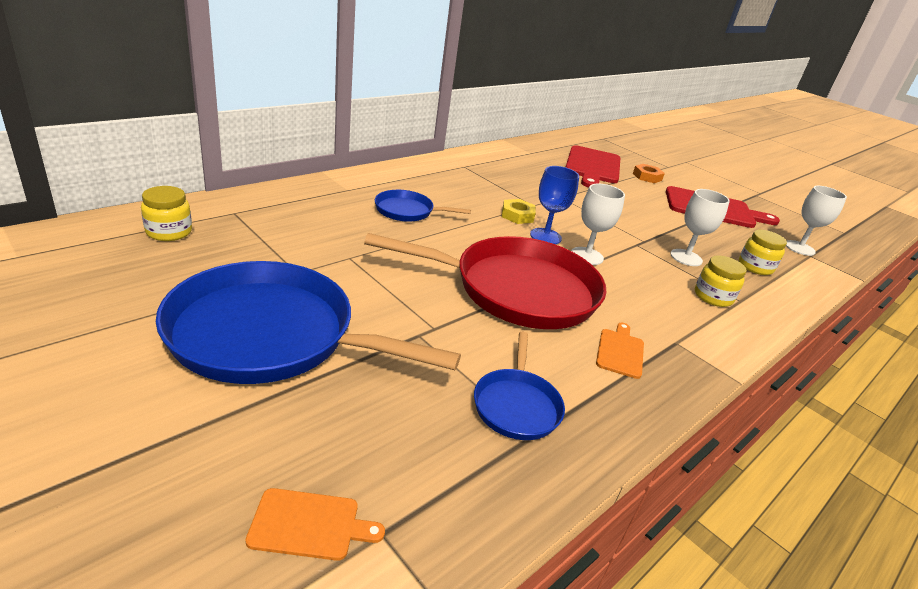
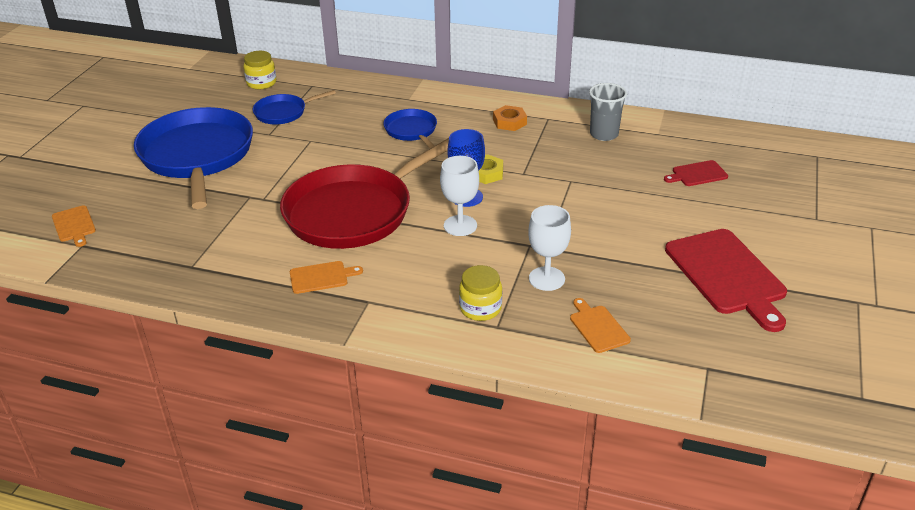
camera: 65 degrees right, 5 degrees up
(511, 163) = (604, 134): none -> grey cup
(516, 405) = (213, 252): blue pan -> blue pan (283, 112)
(517, 290) = (354, 212): red pan -> red pan turned 75 degrees clockwise
(592, 166) = (697, 174): red cutting board -> red cutting board, size x0.48
(647, 177) = (741, 212): orange nut -> orange nut (509, 122)
(755, 267) = (598, 327): yellow jar -> orange cutting board
(799, 248) = (718, 357): white goblet -> none

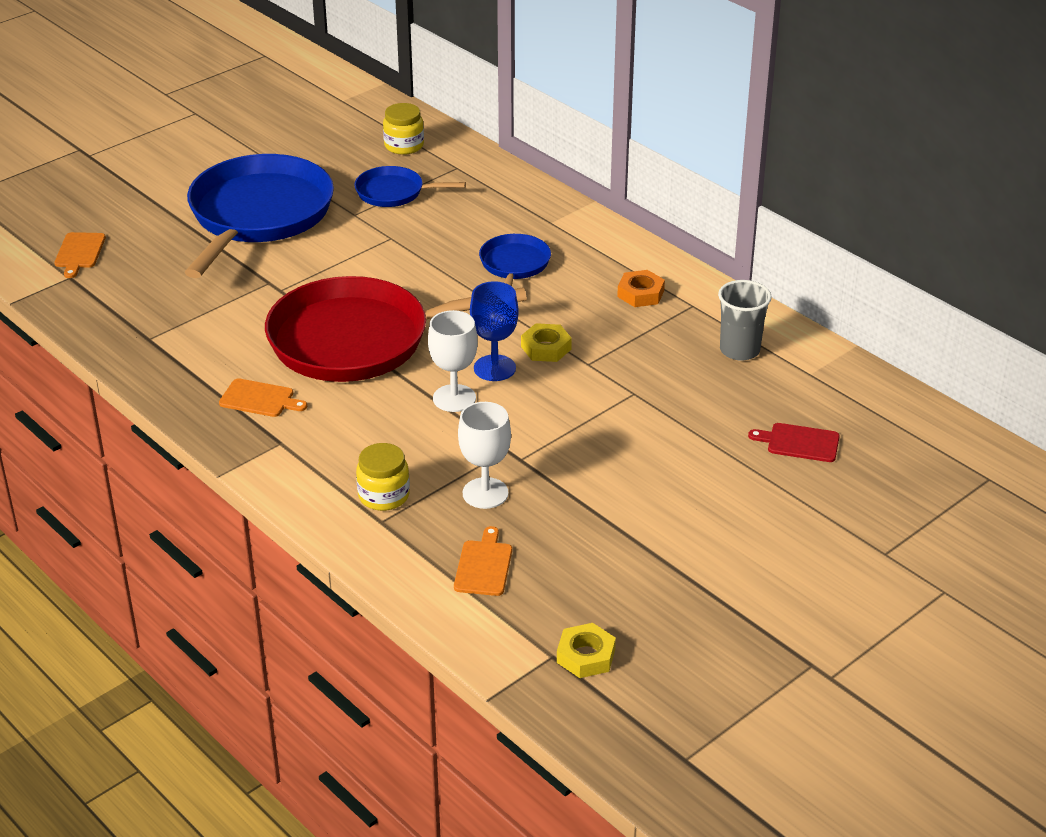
camera: 30 degrees right, 0 degrees up
(727, 275) = (692, 571): red cutting board -> none
(727, 358) = (586, 656): none -> yellow nut

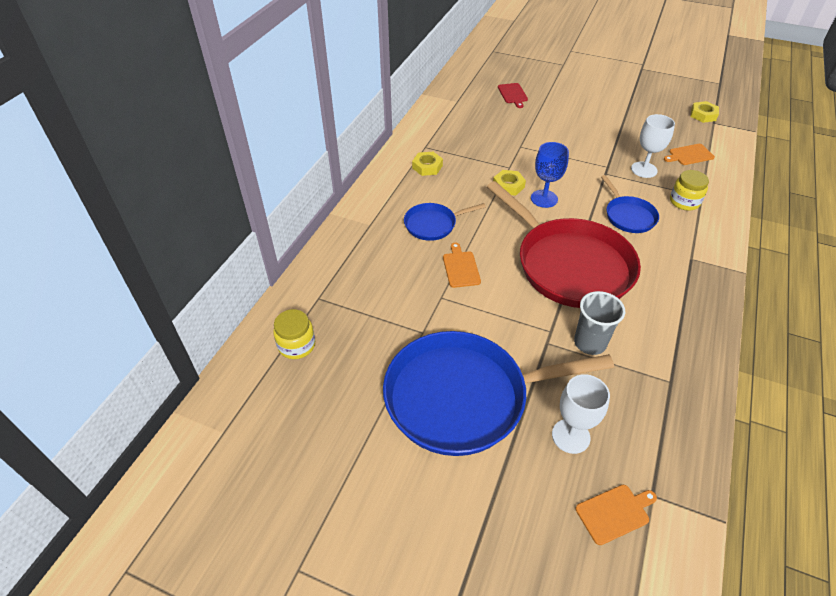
camera: 115 degrees left, 10 degrees up
(259, 399) = (667, 286): orange cutting board -> orange cutting board (461, 268)
(393, 192) = (376, 321): blue pan -> blue pan (628, 216)
(454, 398) = (584, 204): white goblet -> white goblet (570, 436)
(640, 293) = (427, 167): orange nut -> yellow nut
(739, 350) = (454, 124): grey cup -> grey cup (590, 343)

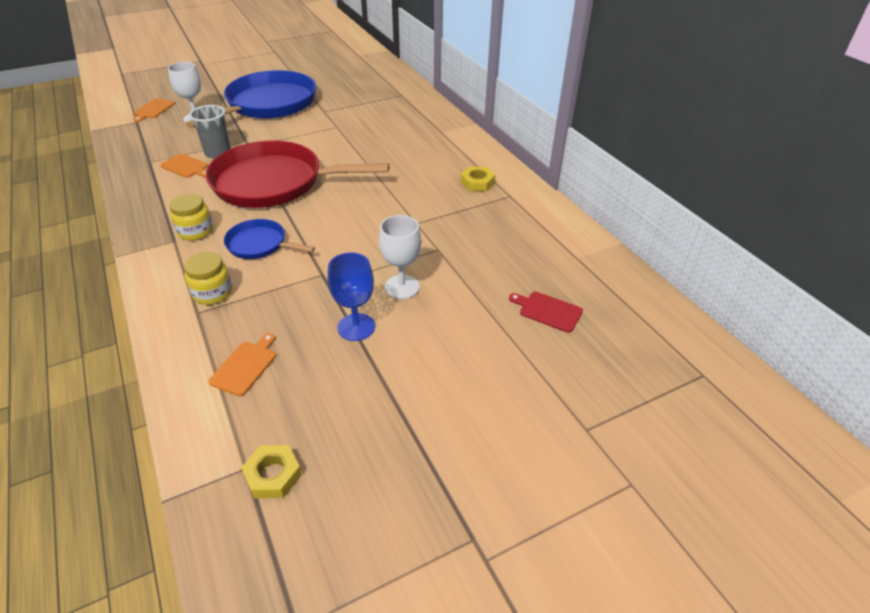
camera: 130 degrees right, 5 degrees down
(297, 345) = (378, 80): yellow jar -> yellow jar (195, 231)
(433, 224) = (403, 153): blue pan -> none
(461, 268) = (346, 143): orange cutting board -> orange cutting board (186, 166)
(508, 186) = (393, 207): yellow nut -> none
(544, 199) = (350, 215): blue goblet -> blue goblet (356, 327)
(644, 170) = (285, 305): white goblet -> white goblet (402, 287)

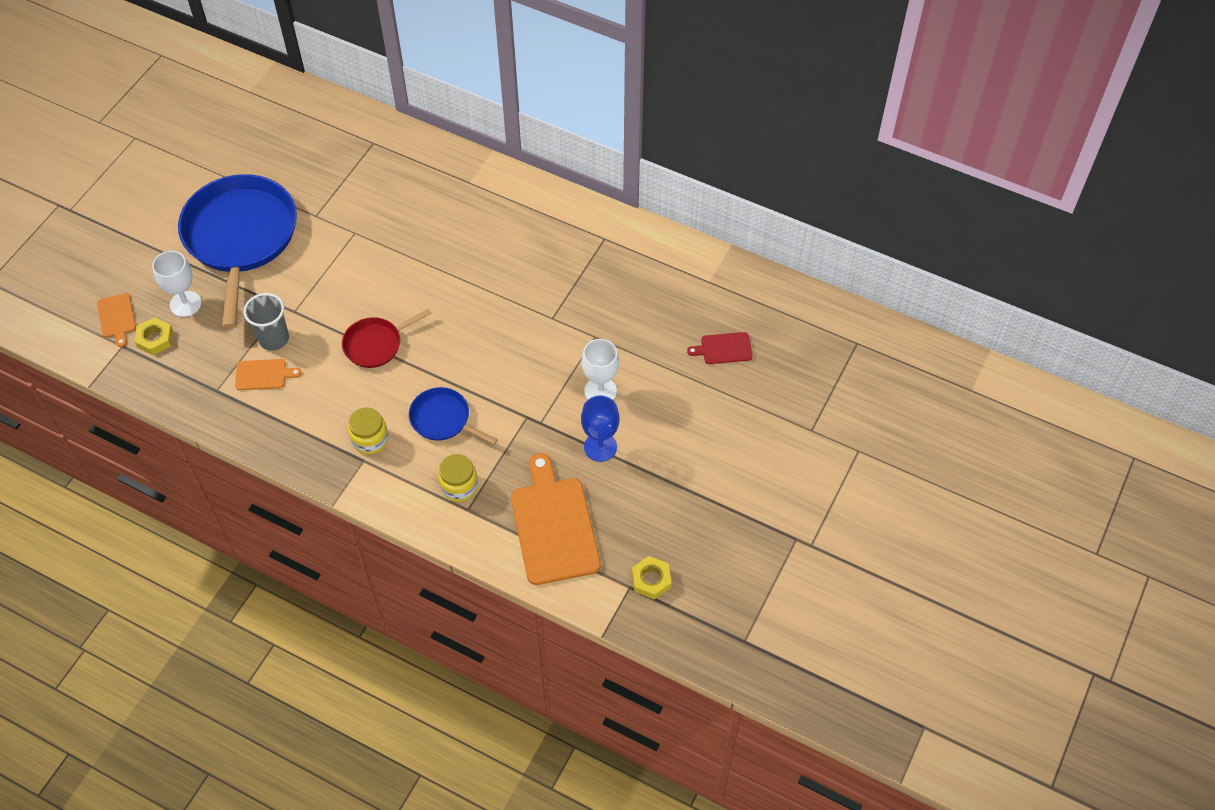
camera: 35 degrees left, 15 degrees up
(245, 366) = (554, 526): orange cutting board -> orange cutting board, size x2.07
(259, 244) = (443, 419): blue pan -> blue pan turned 45 degrees clockwise
(274, 182) = (376, 344): red pan -> red pan, size x0.48
(477, 182) = (563, 237): yellow nut -> yellow nut (155, 339)

